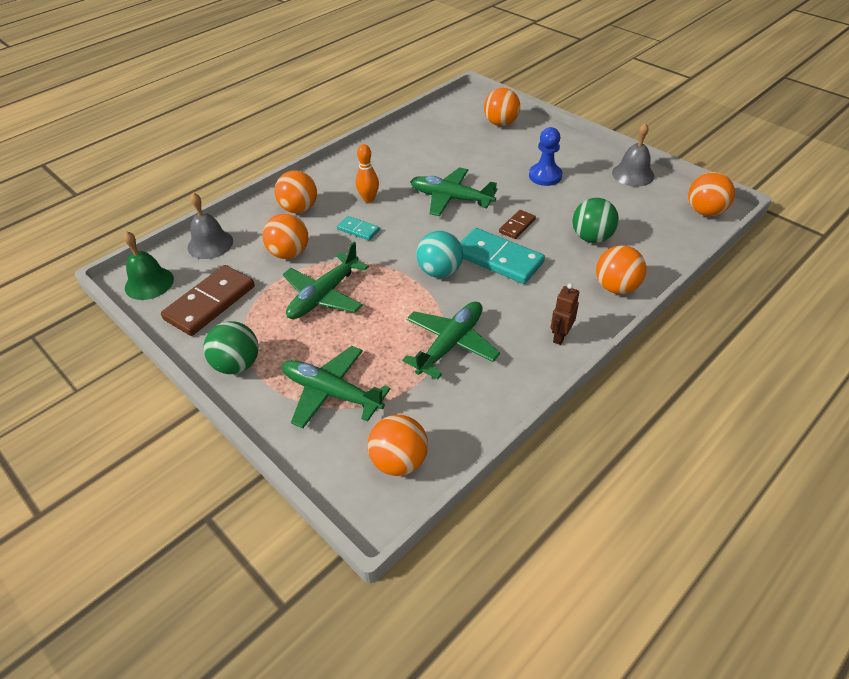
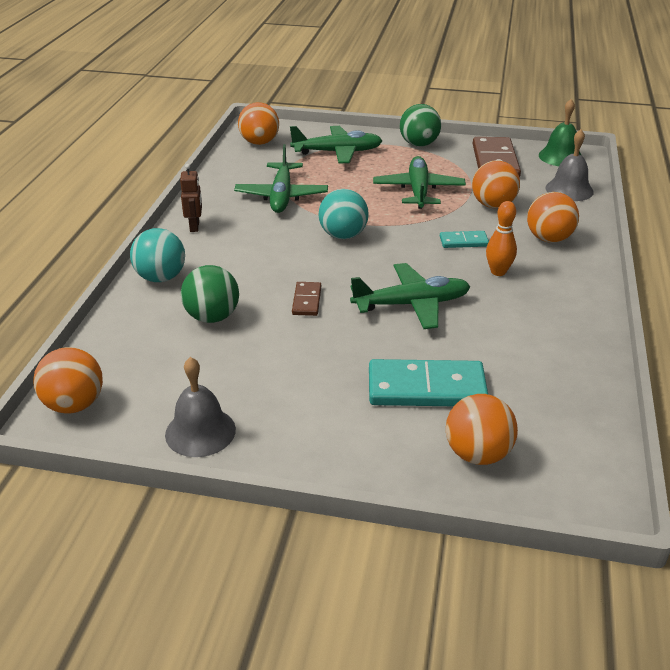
camera: 145 degrees right, 10 degrees down
(498, 259) = (298, 263): turquoise domino -> turquoise domino (426, 388)
(545, 176) = (325, 378): blue pawn -> none
(616, 287) = (161, 278): orange ball -> turquoise ball

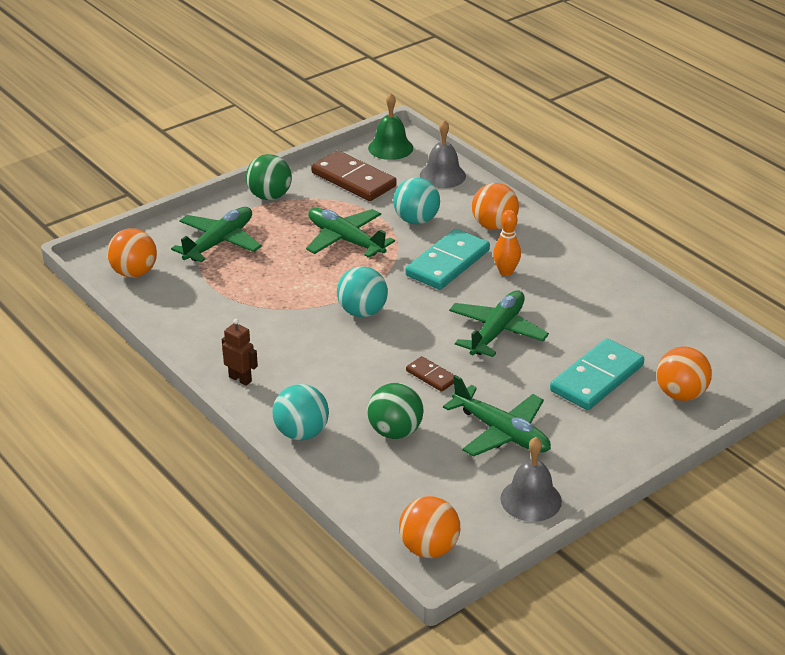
camera: 50 degrees left, 0 degrees up
(281, 196) = (254, 309): green plane -> green plane (501, 432)
(463, 241) = (447, 263): turquoise domino -> turquoise domino, size x1.97
(493, 205) = (416, 220): orange ball -> turquoise ball

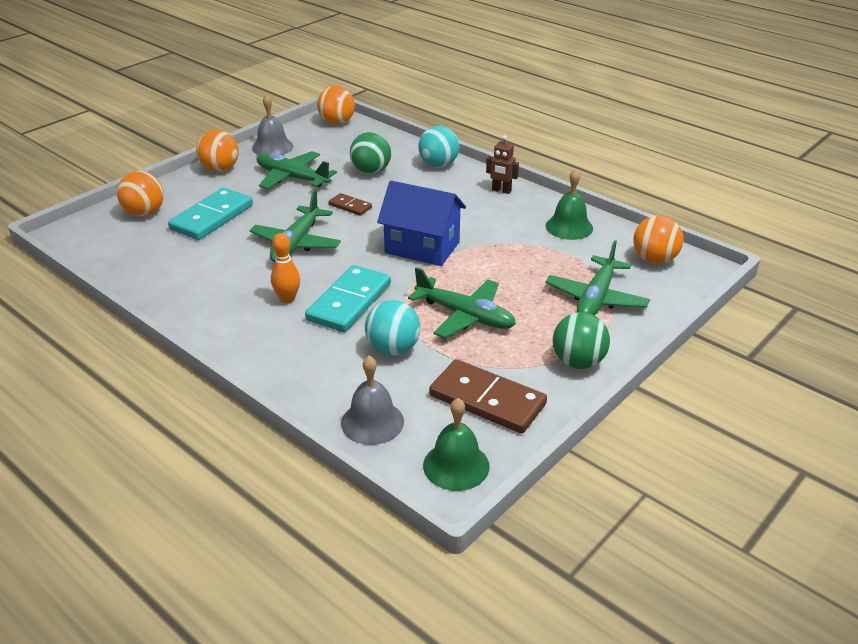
camera: 170 degrees right, 0 degrees up
(192, 319) = (569, 227): none -> green bell
(362, 312) = (422, 247): turquoise ball -> blue house
(494, 226) = (301, 352): orange ball -> orange ball (220, 169)

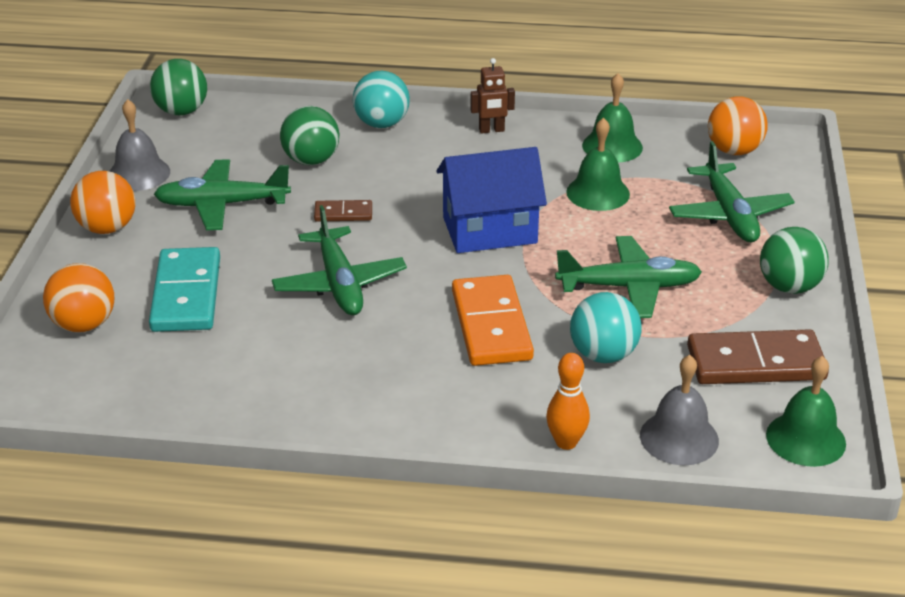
camera: 35 degrees left, 0 degrees up
(287, 299) = (418, 352): orange bowling pin -> orange bowling pin (566, 442)
(337, 122) = (181, 111): orange ball -> green ball
(349, 302) = (491, 325): turquoise domino -> orange domino
(521, 251) = (598, 193): none -> green bell

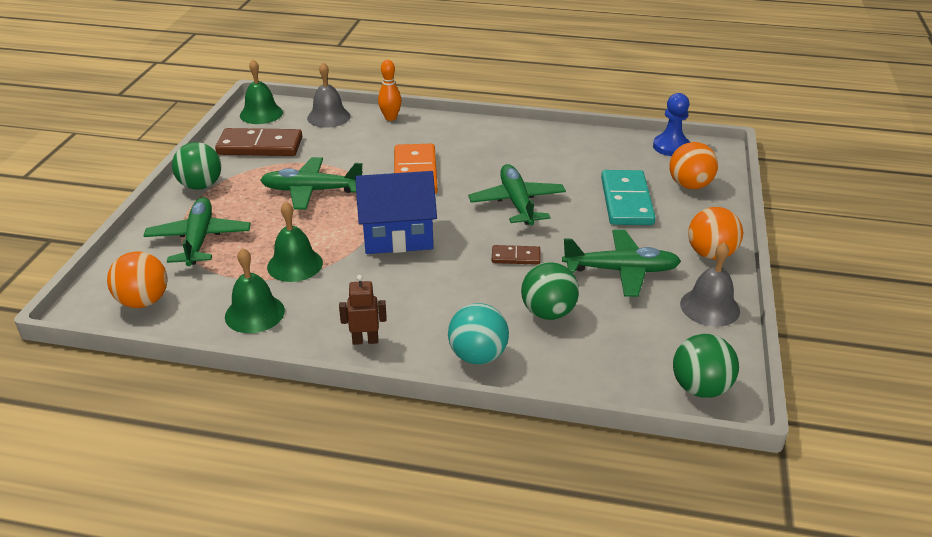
camera: 175 degrees left, 0 degrees up
(77, 400) = (671, 147): none -> blue pawn
(603, 355) = (350, 154): turquoise ball -> none

